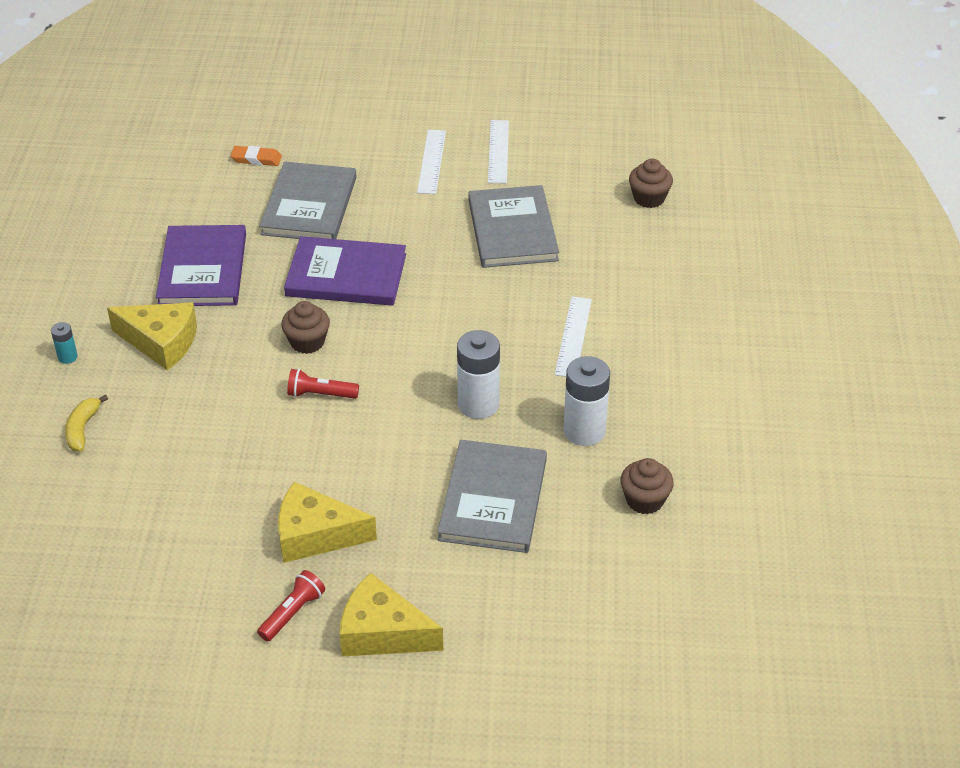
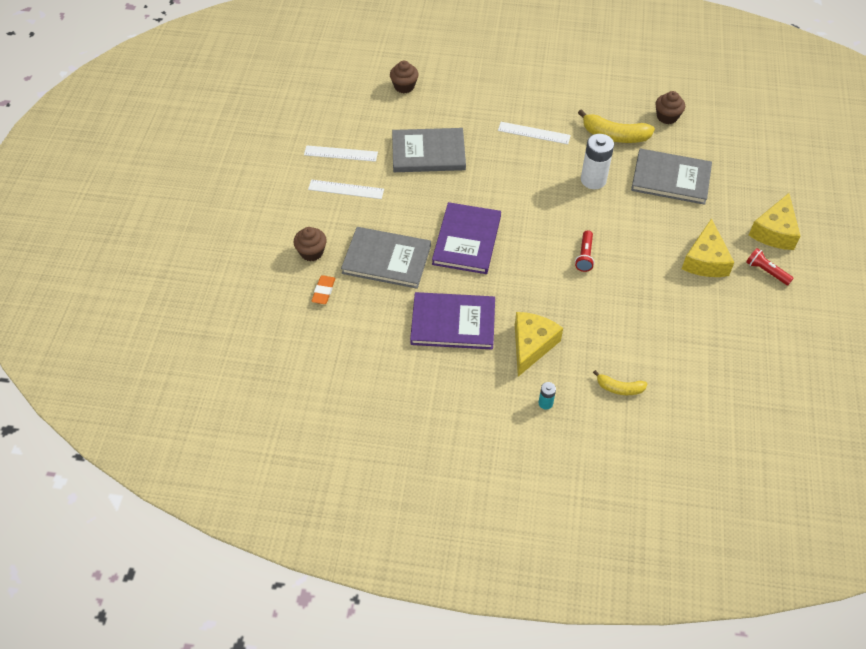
camera: 85 degrees left, 10 degrees up
(307, 342) = (534, 262): brown cupcake -> brown cupcake (311, 252)
(584, 431) = (614, 136): white battery -> yellow banana

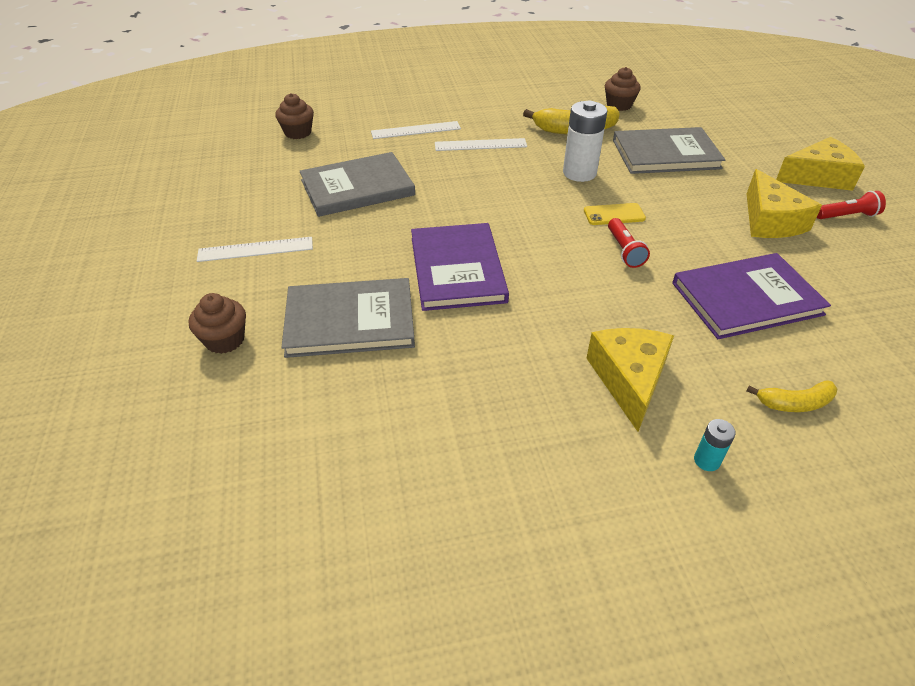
camera: 20 degrees left, 10 degrees down
(323, 291) = (261, 391): orange eraser -> none
(341, 153) = (235, 212): white ruler -> white ruler (416, 130)
(453, 323) = (493, 381): purple book -> purple book (746, 299)
(596, 224) = (614, 215): none -> yellow phone
(766, 271) = (846, 216): red flashlight -> red flashlight turned 150 degrees clockwise
(774, 231) = (817, 177): yellow cheese -> yellow cheese turned 105 degrees counterclockwise

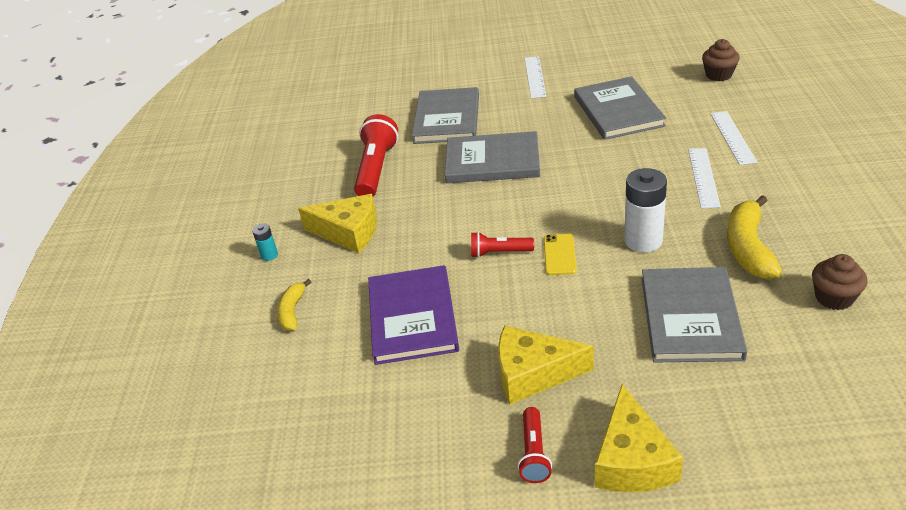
camera: 105 degrees right, 5 degrees down
(225, 340) = (443, 78): brown cupcake -> none
(457, 269) = (492, 161): purple book -> grey book
(481, 377) = (376, 169): none -> red flashlight

